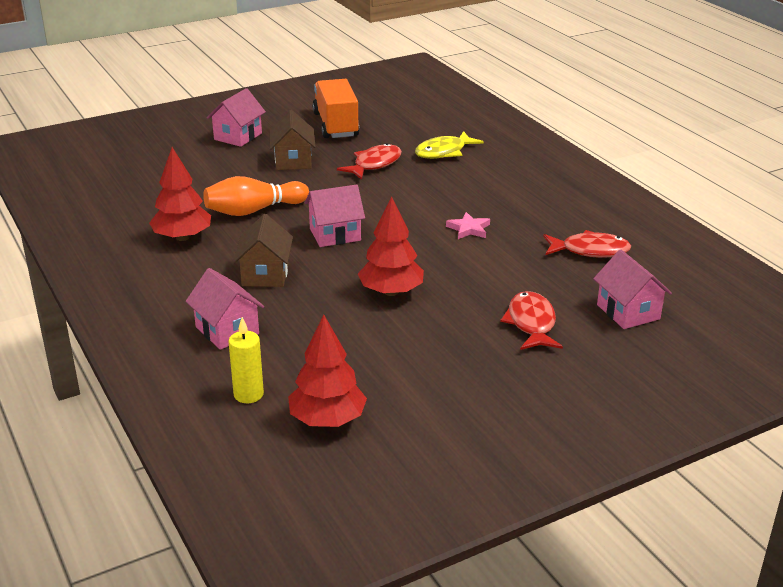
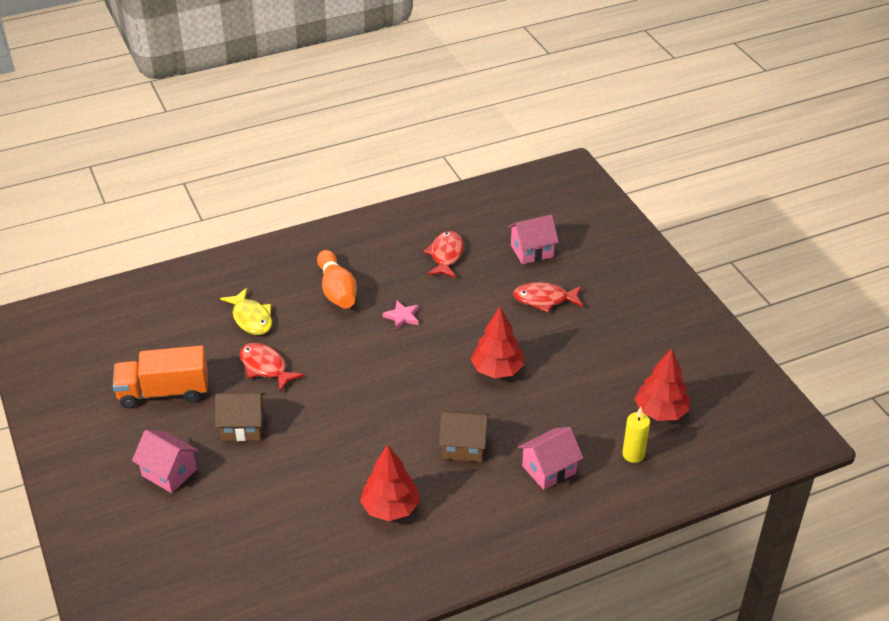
camera: 85 degrees left, 10 degrees up
(254, 210) = (345, 456): orange bowling pin -> orange bowling pin (337, 291)
(335, 234) = (400, 400): pink house -> none

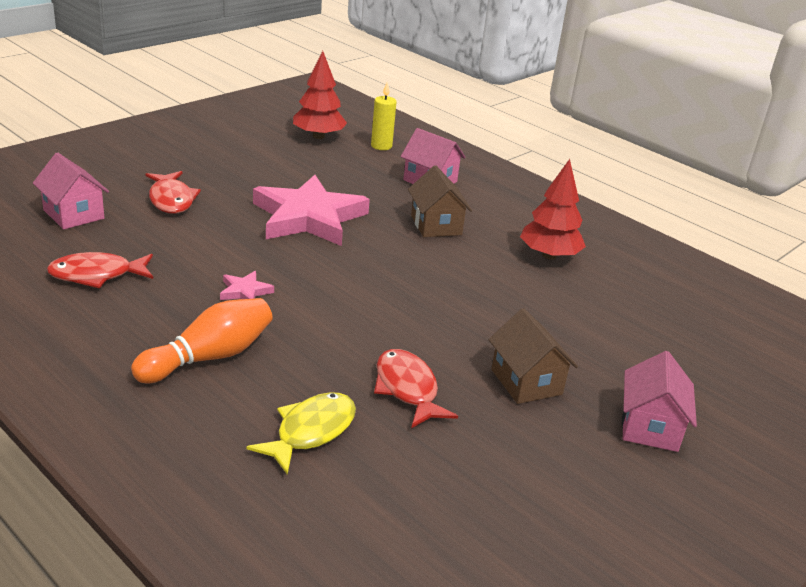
camera: 115 degrees left, 10 degrees down
(164, 392) = (523, 482): orange truck -> none
(265, 367) = (407, 389): red fish -> red fish turned 135 degrees clockwise
(497, 370) = (309, 217): red tree -> pink star

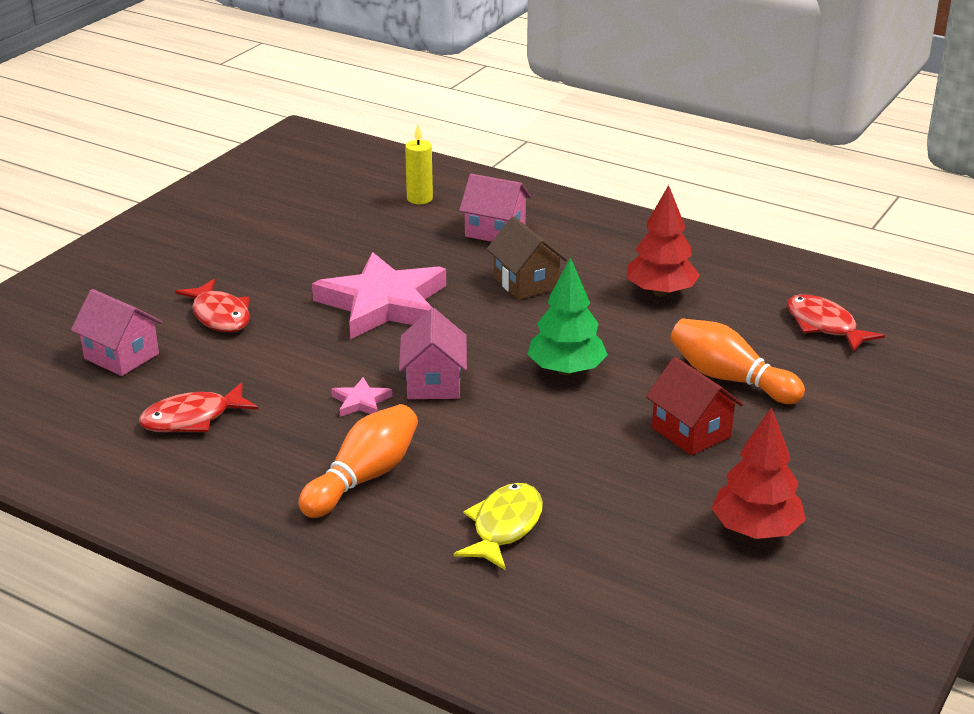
camera: 10 degrees left, 0 degrees up
(318, 136) = (341, 201): red tree -> red tree (756, 530)
(407, 389) = (578, 465): red fish -> red fish (824, 326)
(436, 303) = (566, 370): none -> green tree
(526, 382) = (691, 432): brown house -> red house
(581, 341) = (729, 379): none -> orange bowling pin
(650, 427) = (826, 449): pink house -> pink house (433, 383)

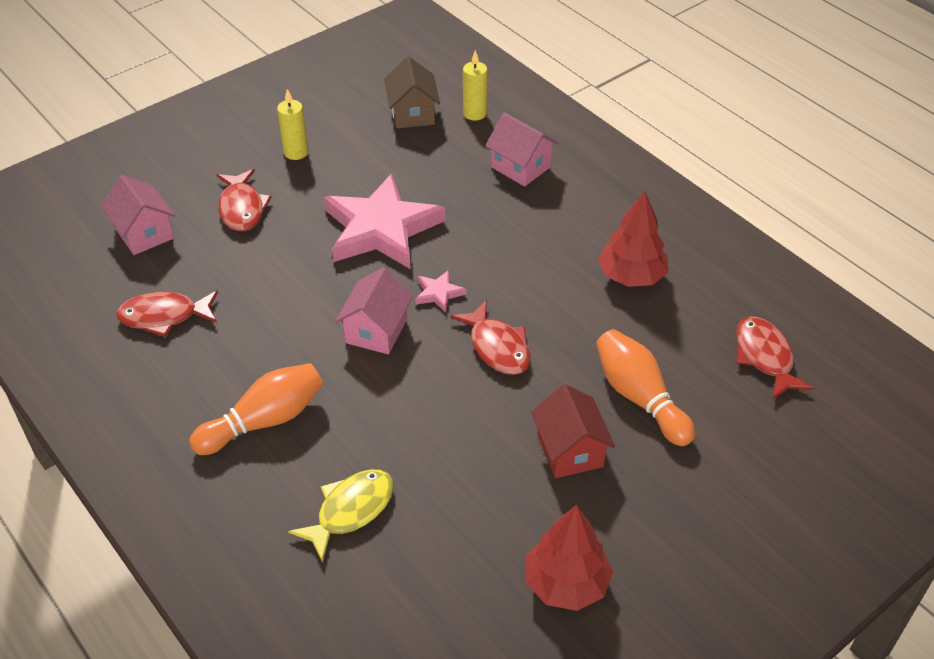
camera: 20 degrees right, 15 degrees up
(249, 261) = (296, 152): none -> yellow candle
(361, 402) = (306, 335): pink star -> pink star (438, 293)
(526, 283) = (515, 235): brown house -> brown house (412, 113)
(566, 370) = (497, 347): green tree -> red fish

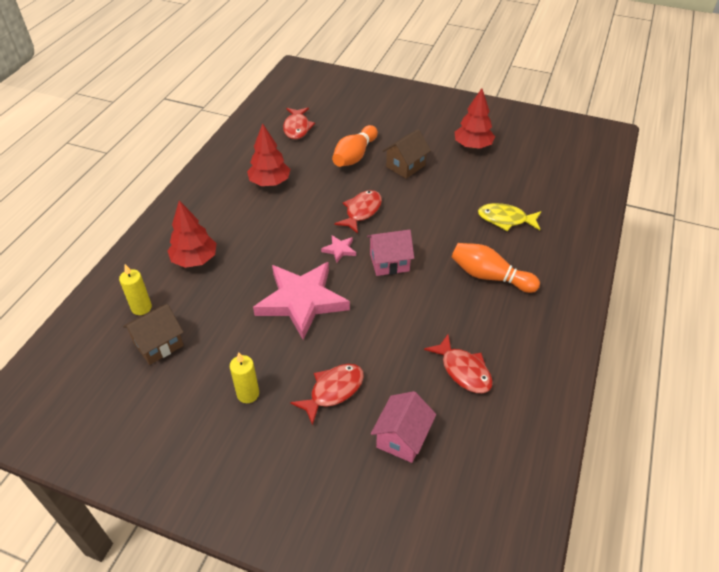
camera: 120 degrees left, 0 degrees up
(520, 167) = (195, 260): pink house -> red tree
(570, 451) = (405, 166): red house -> brown house
(765, 357) = (297, 128): red fish -> red fish turned 45 degrees counterclockwise

